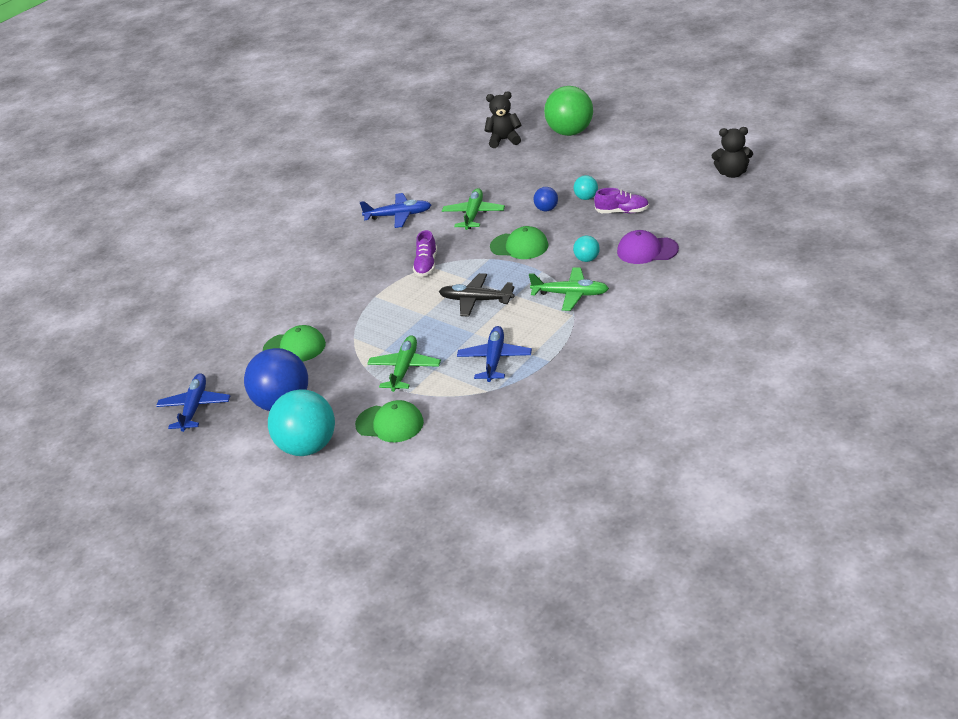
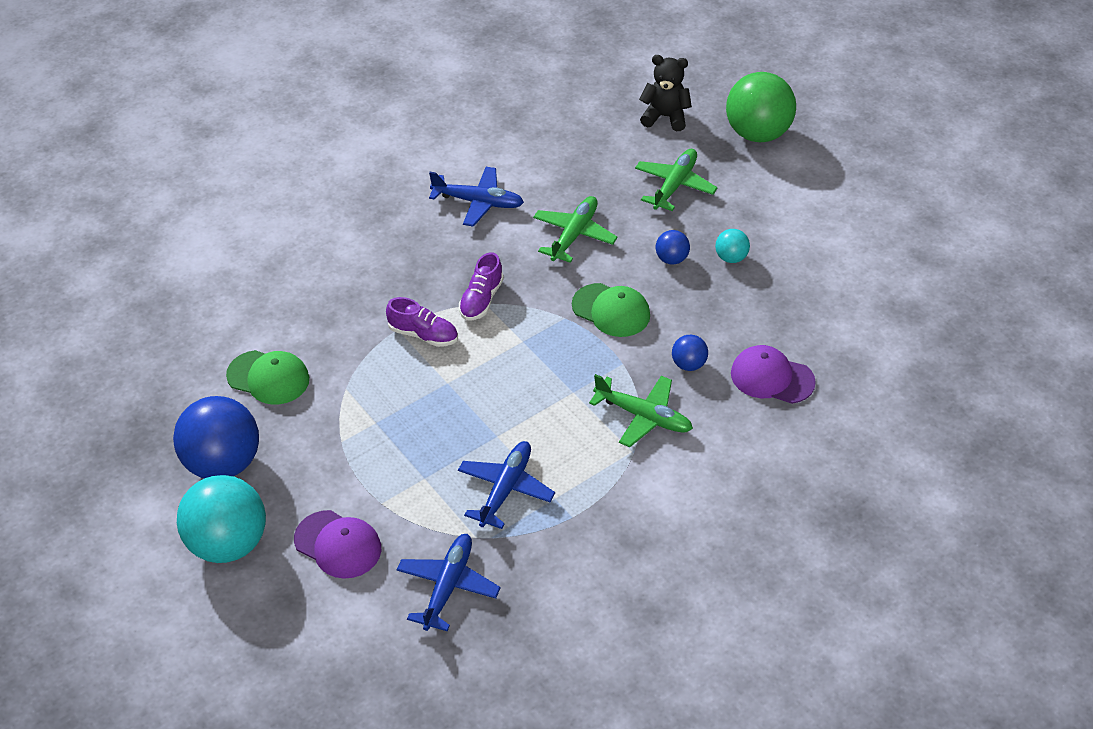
camera: 10 degrees right, 10 degrees up
(195, 408) = (115, 431): blue plane -> blue plane (447, 587)
(390, 424) = (338, 545): green cap -> purple cap
(404, 369) = (388, 463): green plane -> green plane (674, 186)
(476, 300) = (521, 383): black plane -> none
(587, 259) = (688, 364): turquoise ball -> blue ball
(622, 212) = (767, 299): purple shoe -> purple shoe (423, 334)
(732, 173) = (941, 283): black teddy bear -> none

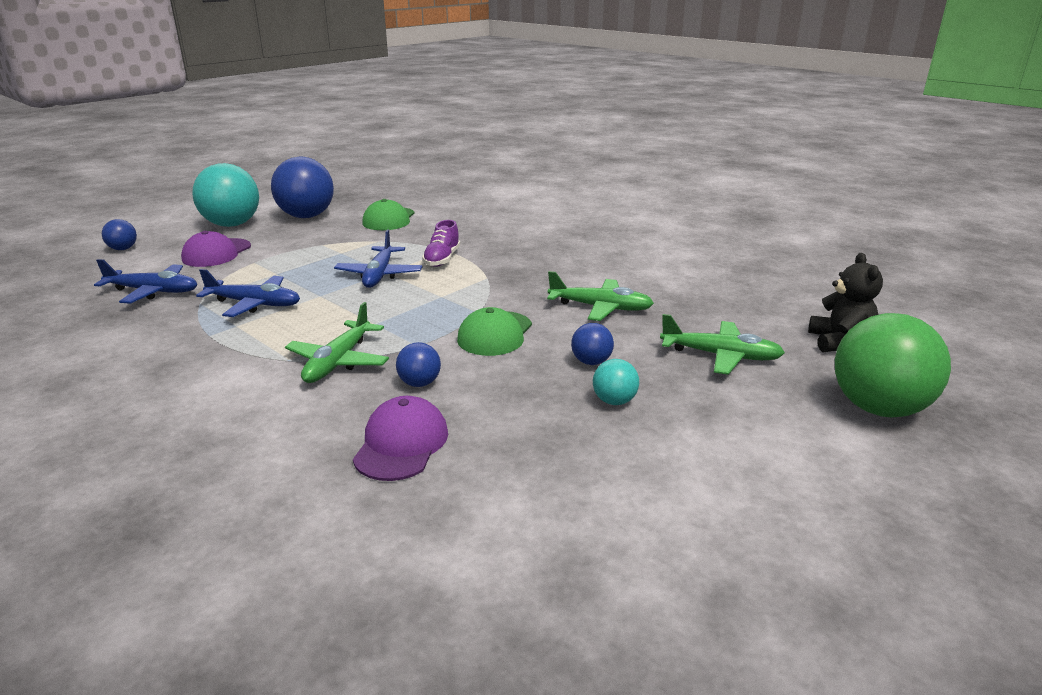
camera: 80 degrees right, 20 degrees down
(288, 651) = (123, 249): none -> blue ball
(478, 202) = (619, 264): blue plane -> blue plane (379, 275)
(481, 300) = (491, 276): purple shoe -> none

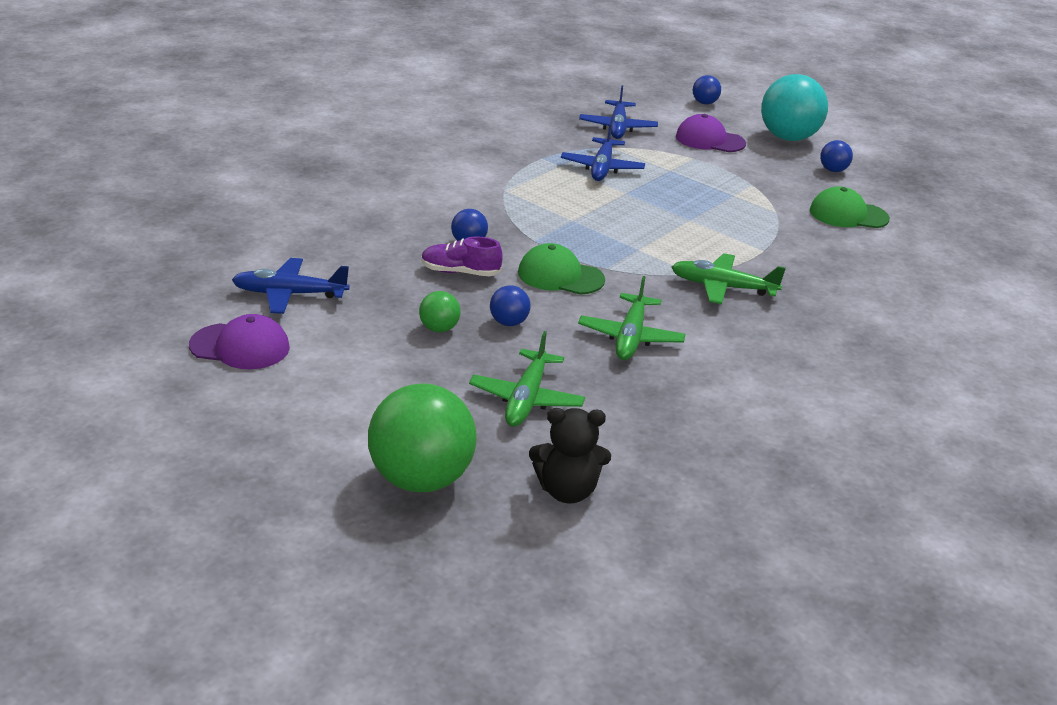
camera: 85 degrees right, 5 degrees up
(306, 216) = (833, 170): blue ball -> blue ball, size x0.46
(339, 361) = (503, 209): green plane -> green plane (723, 287)
(379, 275) = (682, 217): blue plane -> blue plane (290, 294)
(401, 444) = (384, 239): purple cap -> purple cap (240, 347)
(442, 259) = (736, 248): purple shoe -> purple shoe (460, 272)
(614, 401) = (439, 329): turquoise ball -> green ball

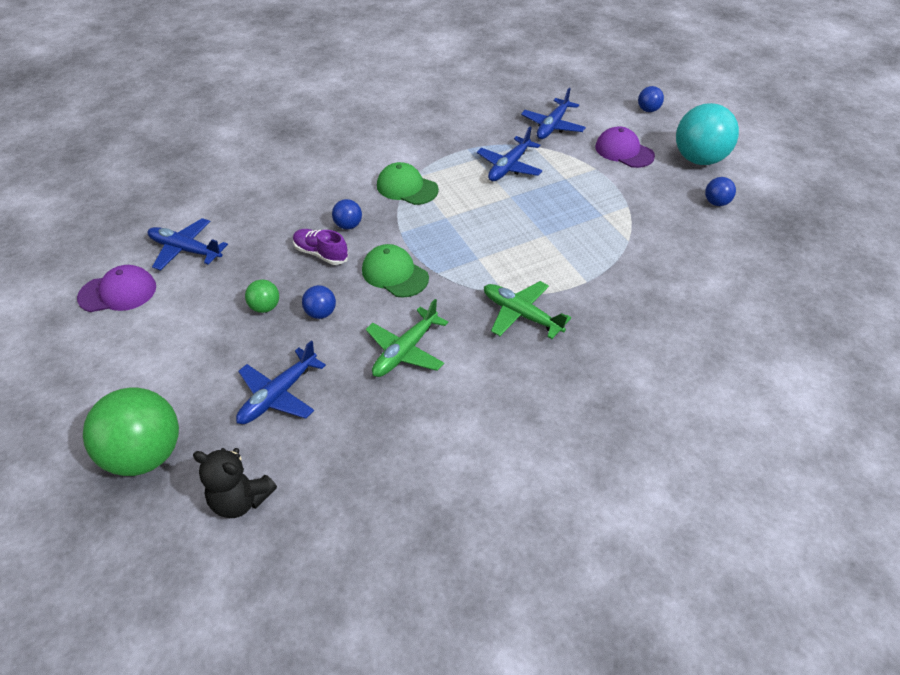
camera: 25 degrees right, 15 degrees up
(240, 347) = (118, 292): purple cap -> purple cap turned 45 degrees counterclockwise
(527, 398) = (279, 395): green plane -> blue plane
(848, 215) = (695, 256): green cap -> green cap (407, 187)

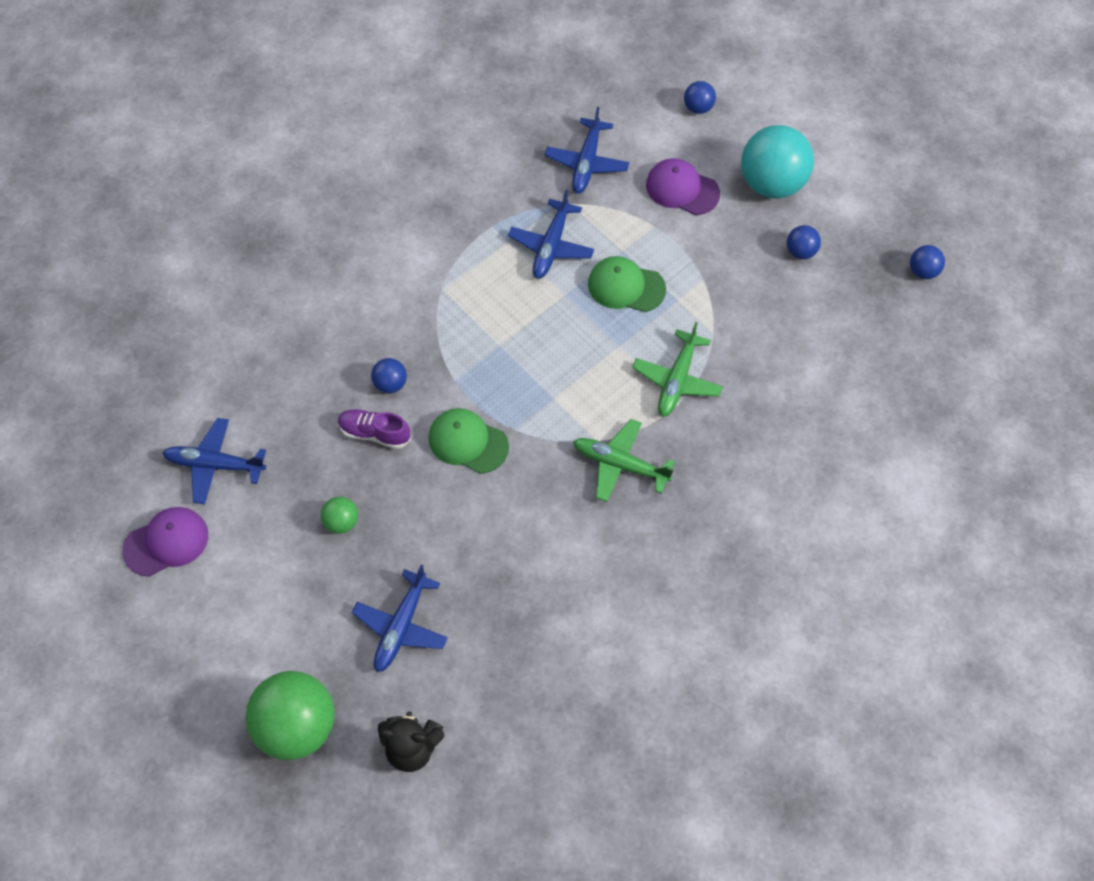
camera: 15 degrees left, 15 degrees up
(321, 313) = (406, 515): blue ball -> blue ball (923, 271)
(406, 350) = (513, 540): green plane -> green plane (677, 380)
(407, 187) = (439, 308): green cap -> green cap (626, 286)

